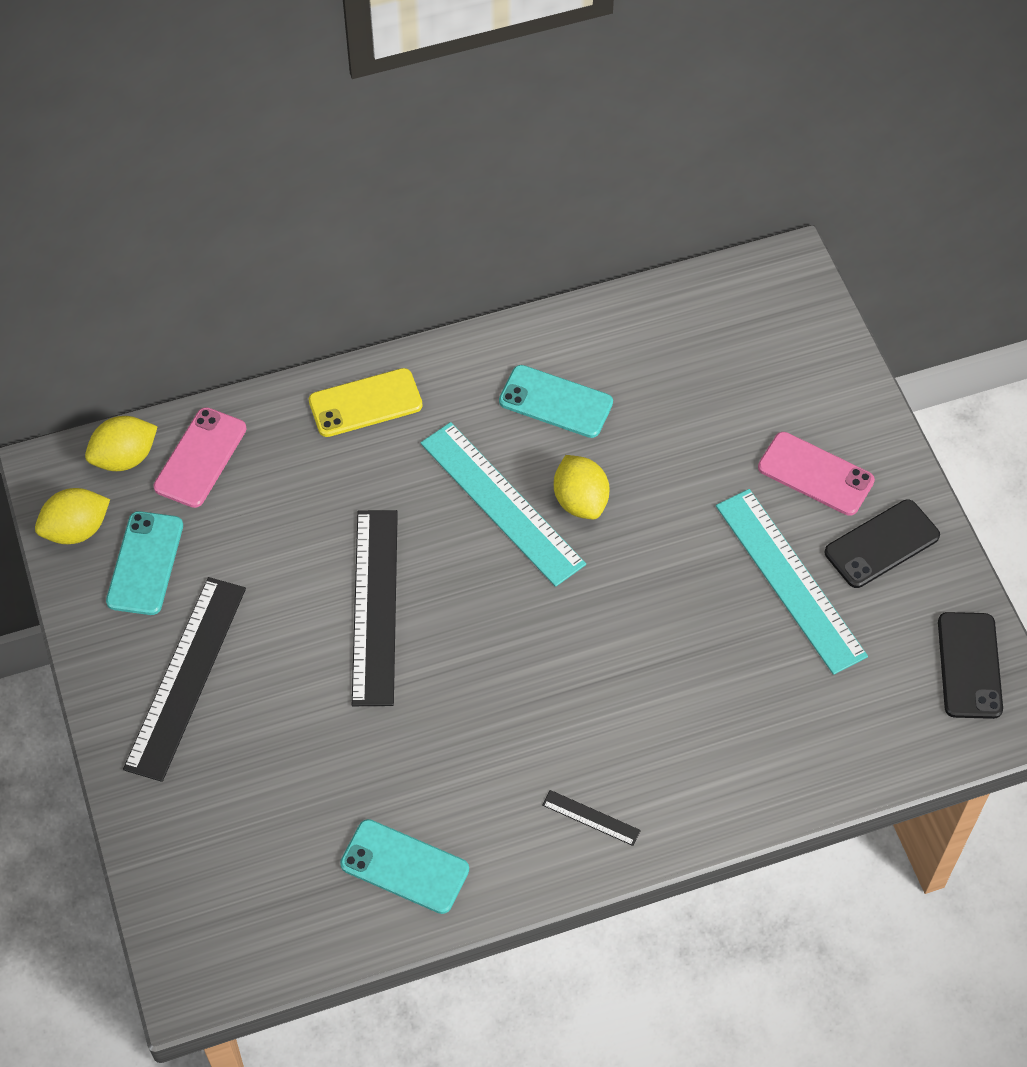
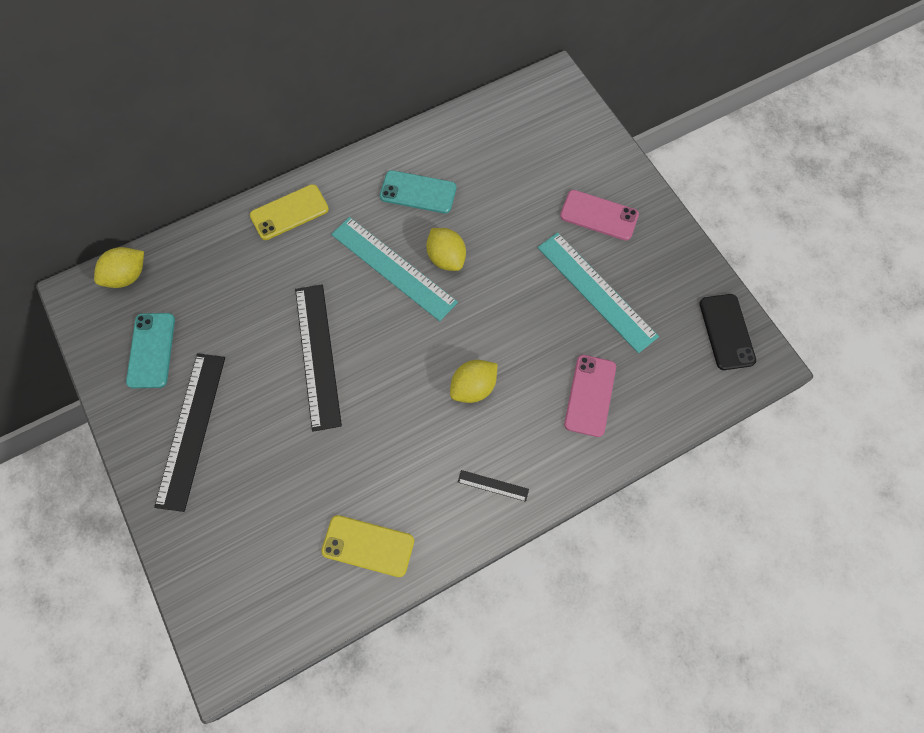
camera: 10 degrees left, 10 degrees up
(76, 530) = (99, 333): yellow lemon -> yellow lemon (473, 387)
(200, 458) = (181, 268): pink phone -> pink phone (590, 395)
(404, 866) = (368, 546): turquoise phone -> yellow phone
(881, 544) = (651, 256): black phone -> none

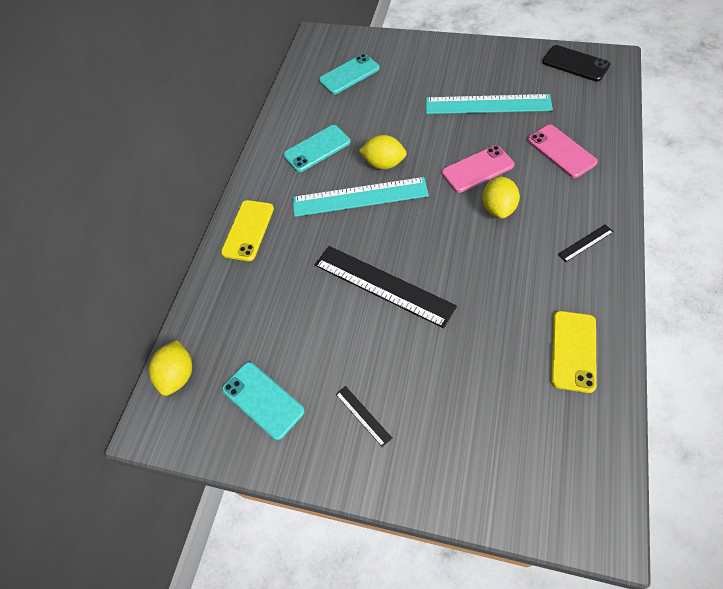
camera: 40 degrees left, 10 degrees down
(191, 429) = (363, 415): black ruler -> black ruler, size x0.43
(368, 546) = (573, 351): yellow phone -> yellow phone turned 45 degrees counterclockwise
(530, 146) = (349, 74): none -> turquoise phone
(599, 215) = (435, 72): pink phone -> pink phone (477, 169)

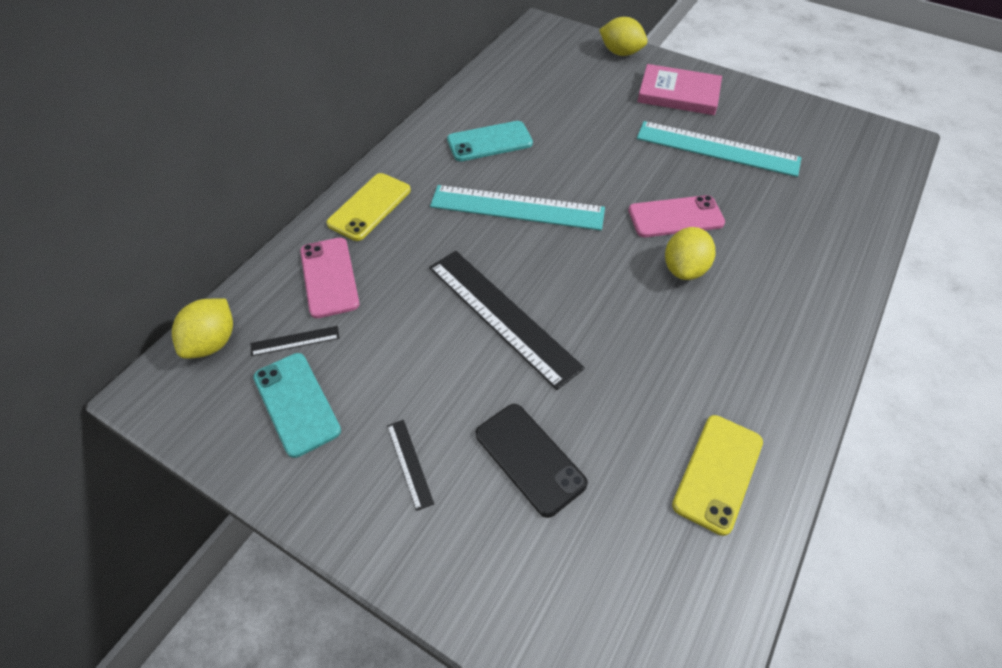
camera: 10 degrees right, 5 degrees down
(349, 74) = (562, 74): turquoise phone -> none
(383, 164) = (561, 179): yellow lemon -> yellow lemon (620, 53)
(443, 66) = (678, 94): none -> pink book
(561, 151) = (792, 226): pink phone -> pink phone (329, 277)
(575, 64) = (847, 132): black phone -> black phone (530, 458)
(585, 243) = (784, 343): black ruler -> black ruler (295, 341)

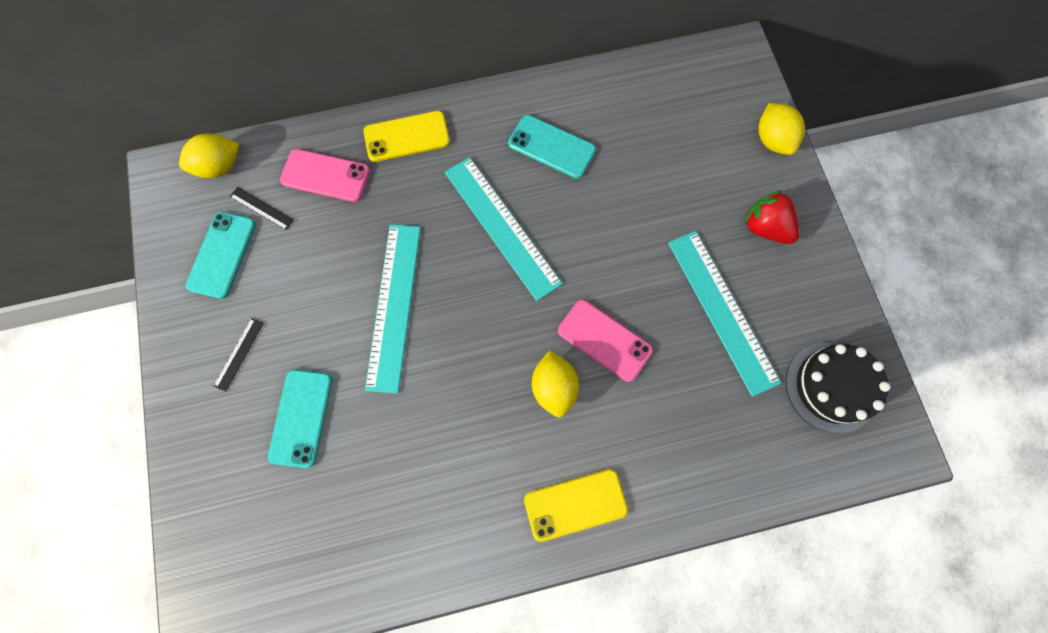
camera: 45 degrees right, 20 degrees up
(329, 277) = (325, 176): pink phone -> pink phone turned 75 degrees clockwise
(502, 316) = (393, 306): black ruler -> turquoise ruler
(530, 458) = (301, 418): black phone -> turquoise phone
(678, 94) = (765, 228): pink book -> red strawberry
(684, 269) = (554, 387): yellow lemon -> yellow lemon turned 75 degrees counterclockwise
(717, 473) = (390, 538): yellow phone -> yellow phone (575, 504)
(825, 139) = (831, 386): none -> black cake

